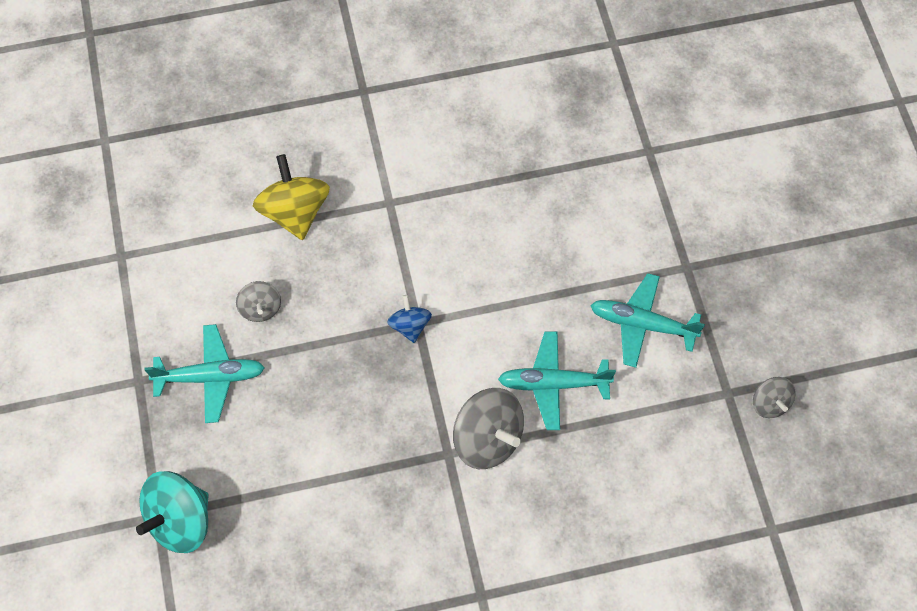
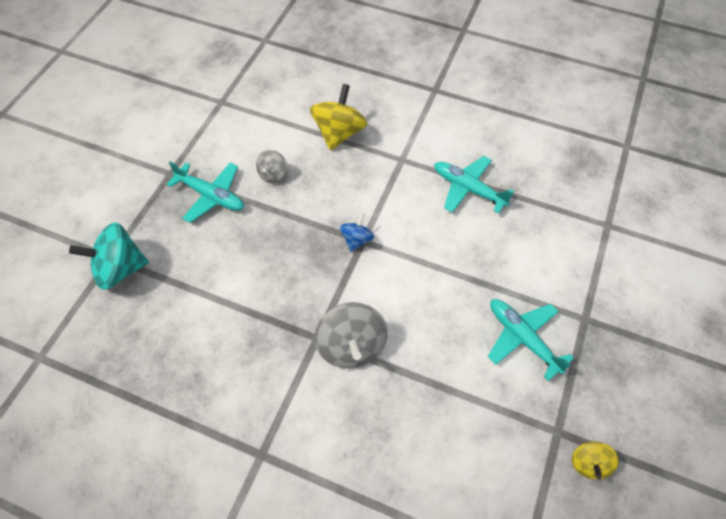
camera: 35 degrees right, 5 degrees down
(553, 384) = (426, 338): turquoise plane -> turquoise plane (468, 188)
(770, 403) = (589, 463): grey spinning top -> yellow spinning top

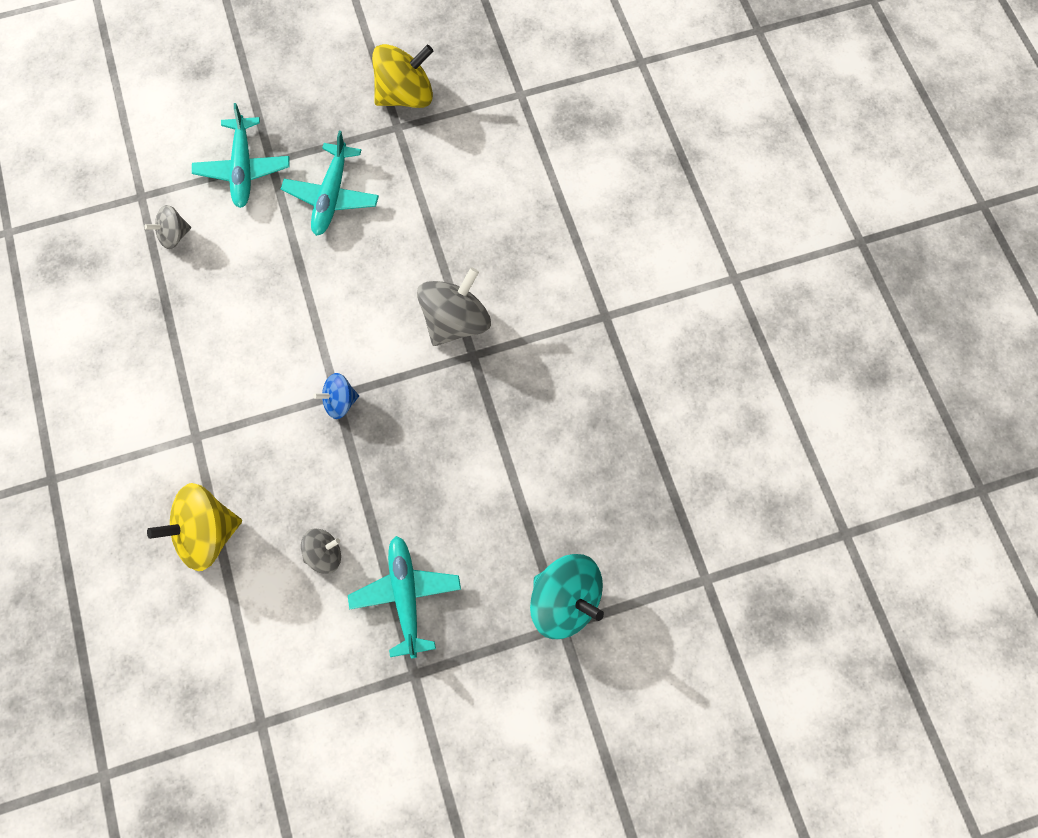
camera: 130 degrees left, 10 degrees up
(468, 188) = (188, 344): turquoise plane -> turquoise plane (243, 169)
(559, 225) = (174, 235): none -> grey spinning top
(589, 463) = (405, 95): yellow spinning top -> yellow spinning top, size x1.80

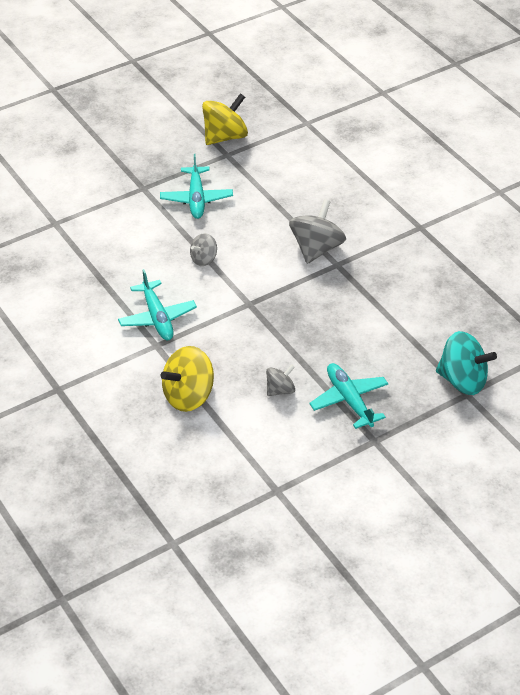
camera: 15 degrees left, 25 degrees down
(174, 235) = (89, 240): grey spinning top -> grey spinning top (204, 259)
(243, 169) = (124, 196): turquoise plane -> turquoise plane (157, 318)
(340, 402) = (253, 307): blue spinning top -> none

